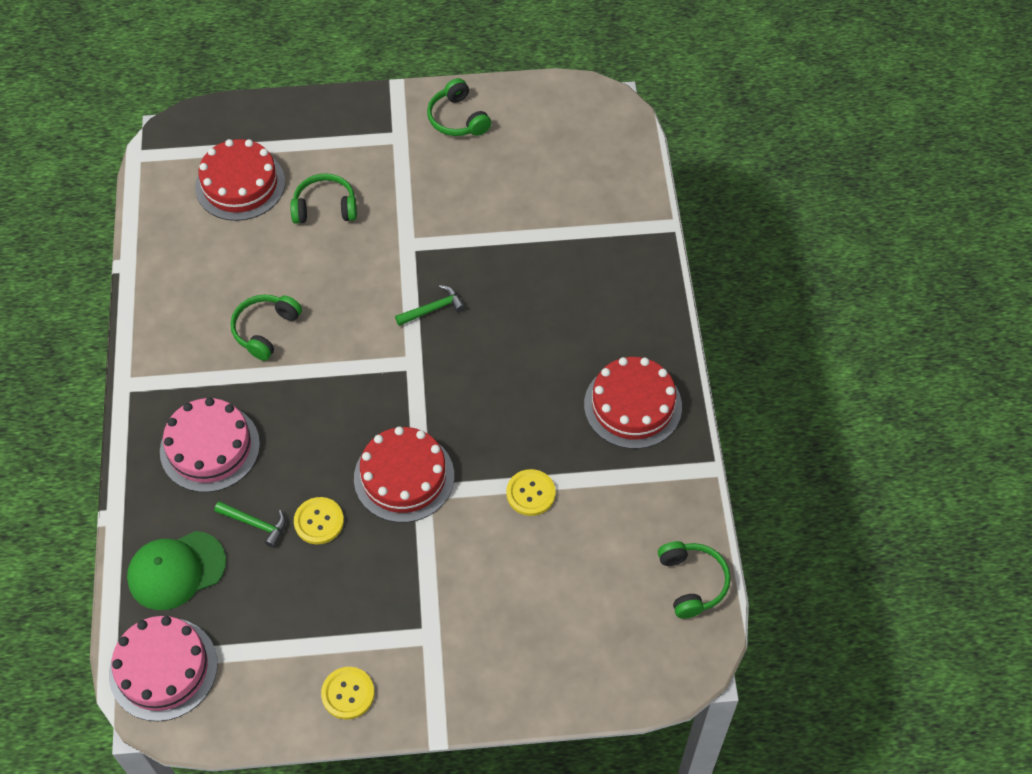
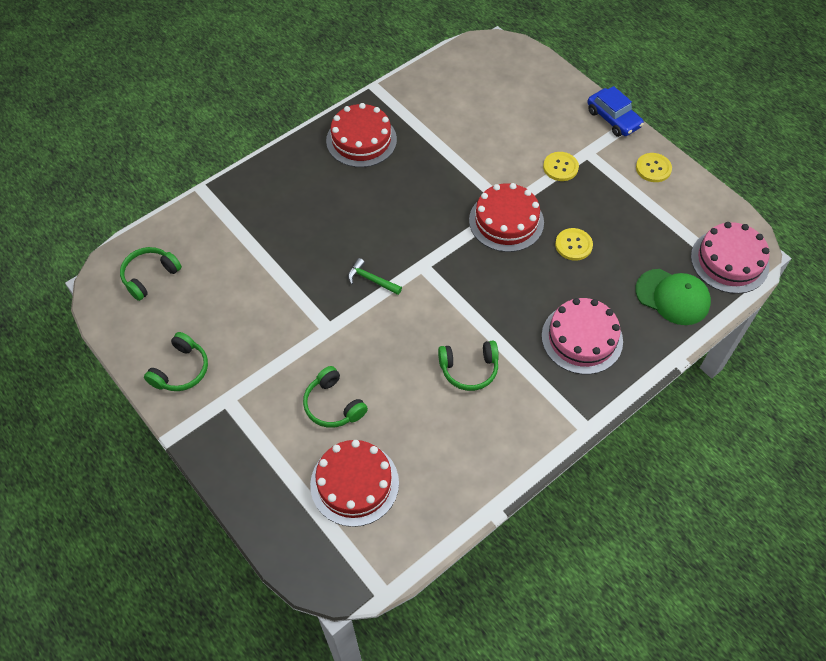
camera: 125 degrees left, 0 degrees up
(255, 524) = (606, 276): green hammer -> none
(458, 710) = (613, 119): none -> blue car
(530, 493) = (462, 156): yellow button -> yellow button (560, 167)
(692, 582) = (452, 64): green headphones -> green headphones (150, 276)

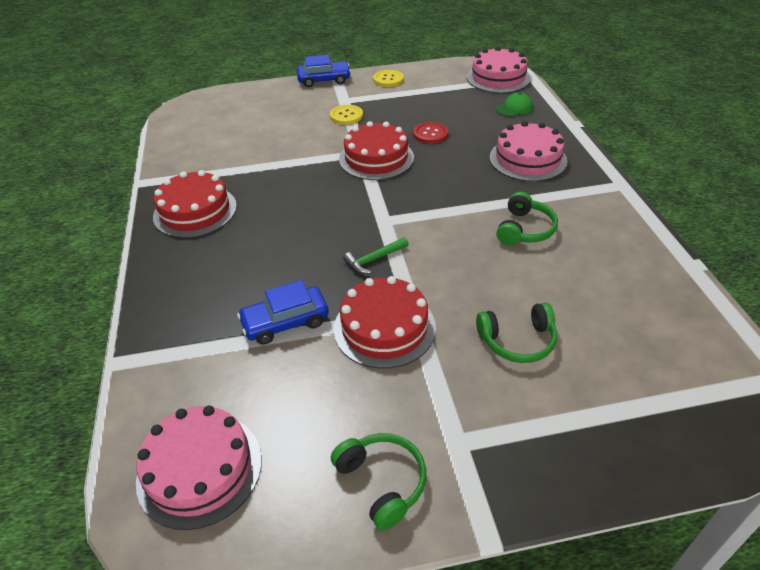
camera: 60 degrees left, 15 degrees down
(150, 276) = (199, 469): green headphones -> pink cake
(279, 257) = (285, 322): none -> blue car
(354, 483) = (630, 356): red cake -> red cake (384, 327)
(573, 245) = (430, 134): yellow button -> red button
(672, 297) = (514, 108): green cap -> green cap, size x0.60

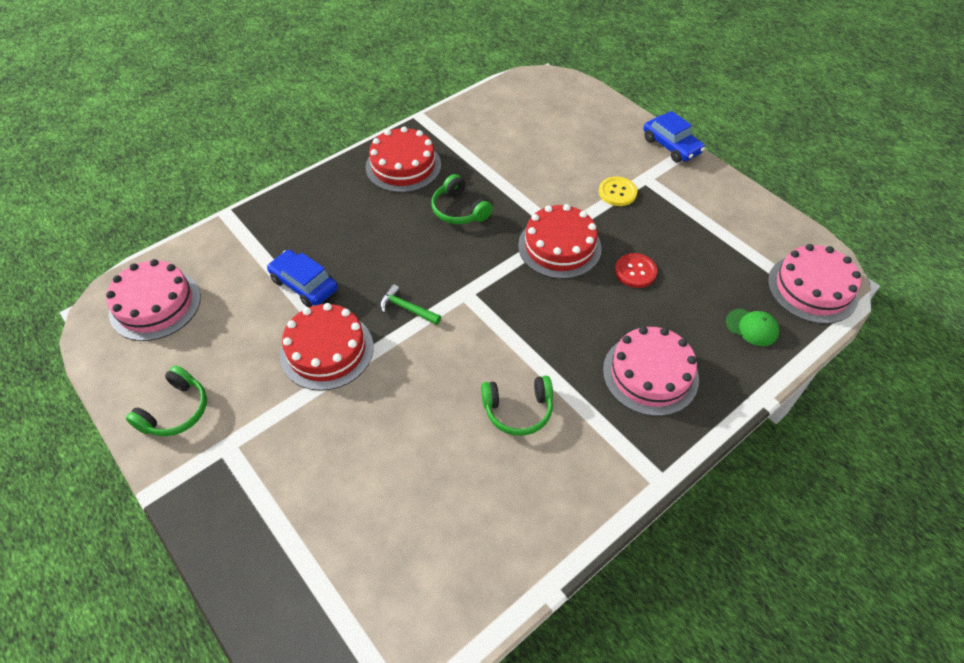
camera: 60 degrees right, 10 degrees up
(388, 79) = (718, 193): yellow button -> none
(517, 341) = (353, 453): green headphones -> green headphones (459, 210)

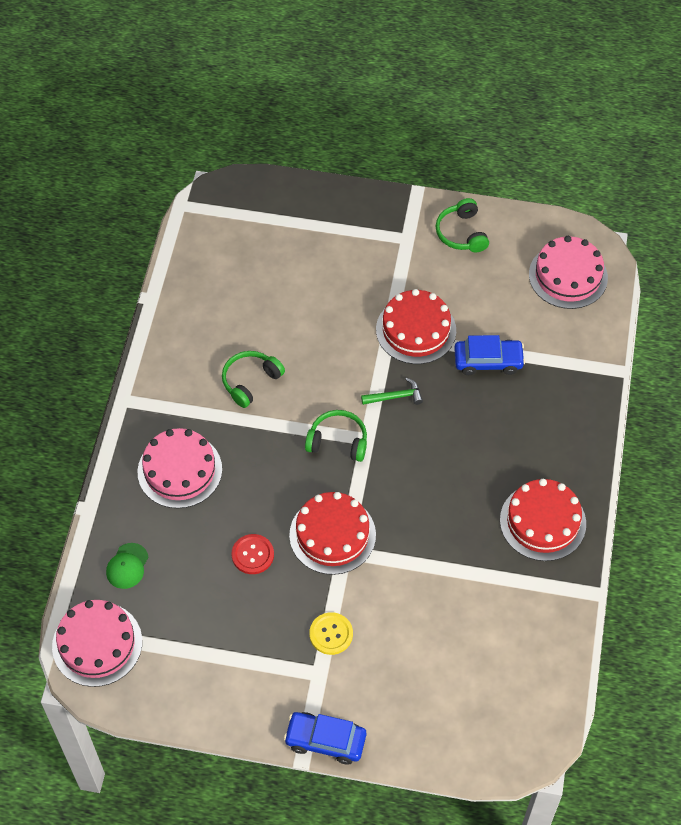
camera: 140 degrees right, 5 degrees up
(459, 210) = (447, 511): green headphones -> green headphones (338, 441)
(752, 327) = (127, 566): green cap -> green cap turned 60 degrees counterclockwise

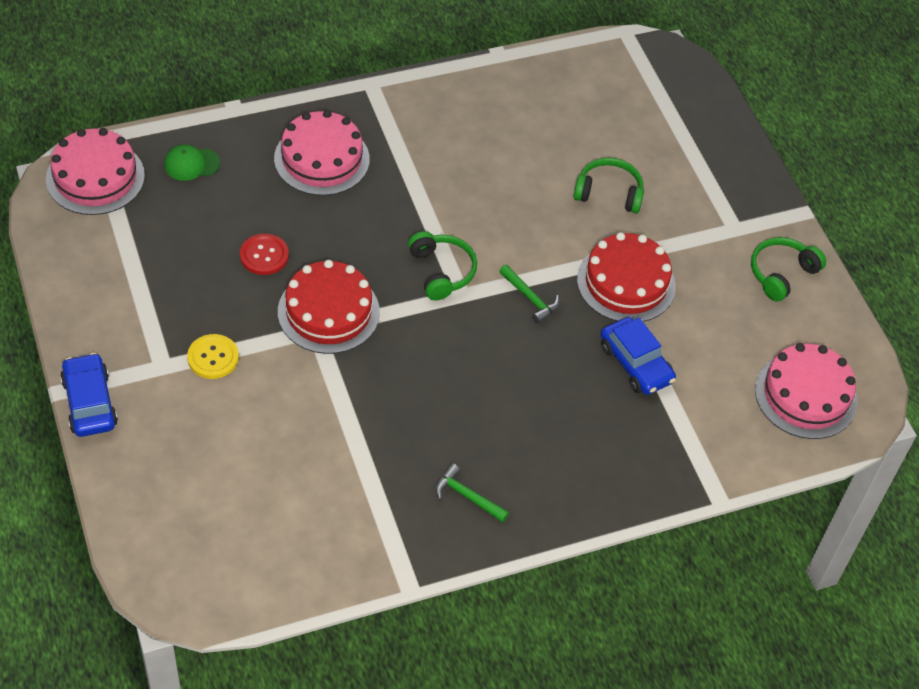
camera: 55 degrees right, 5 degrees down
(250, 381) = (461, 171): green headphones -> green headphones (609, 193)
(543, 522) = (467, 496): red cake -> green hammer

